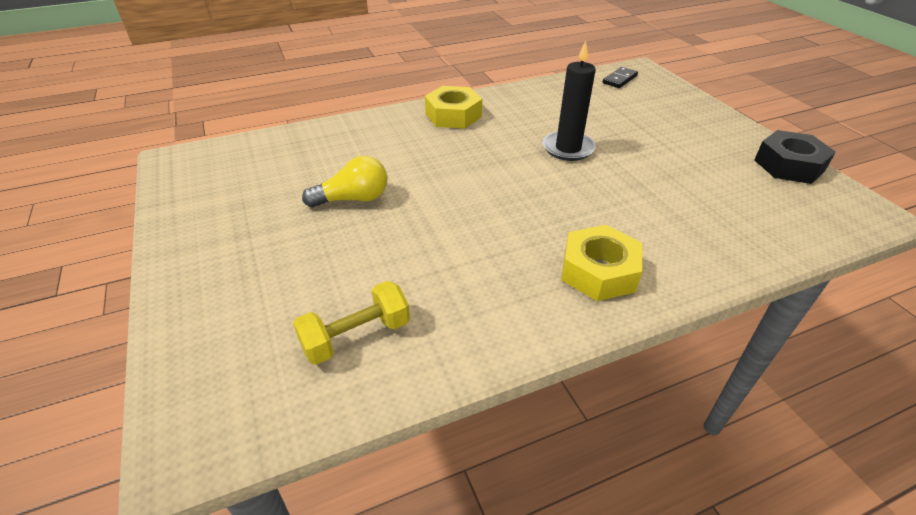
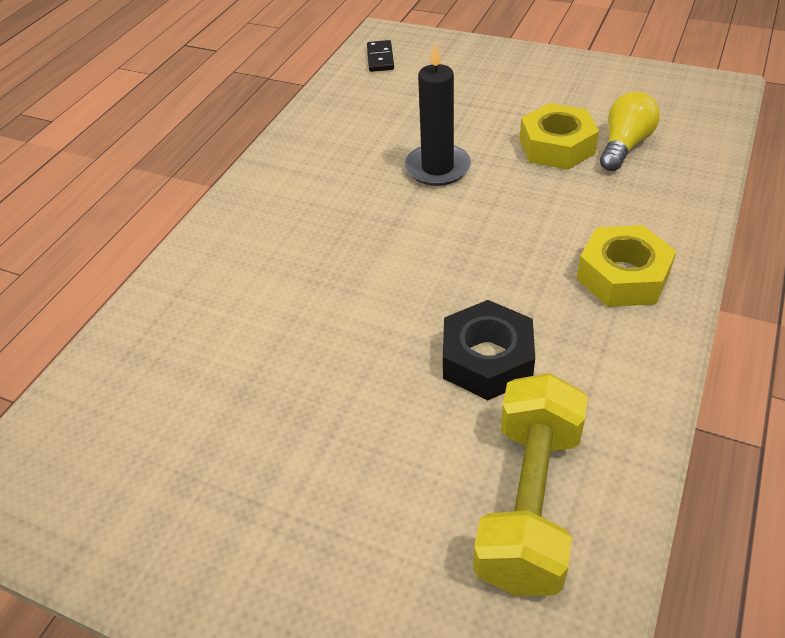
camera: 40 degrees left, 5 degrees up
(353, 199) = (310, 371): yellow light bulb -> yellow light bulb (624, 145)
(356, 336) = (529, 502): yellow dumbbell -> yellow dumbbell, size x1.52
(453, 115) = (270, 200): yellow nut -> yellow nut (557, 146)
(789, 165) = (623, 76): black nut -> black nut (487, 359)

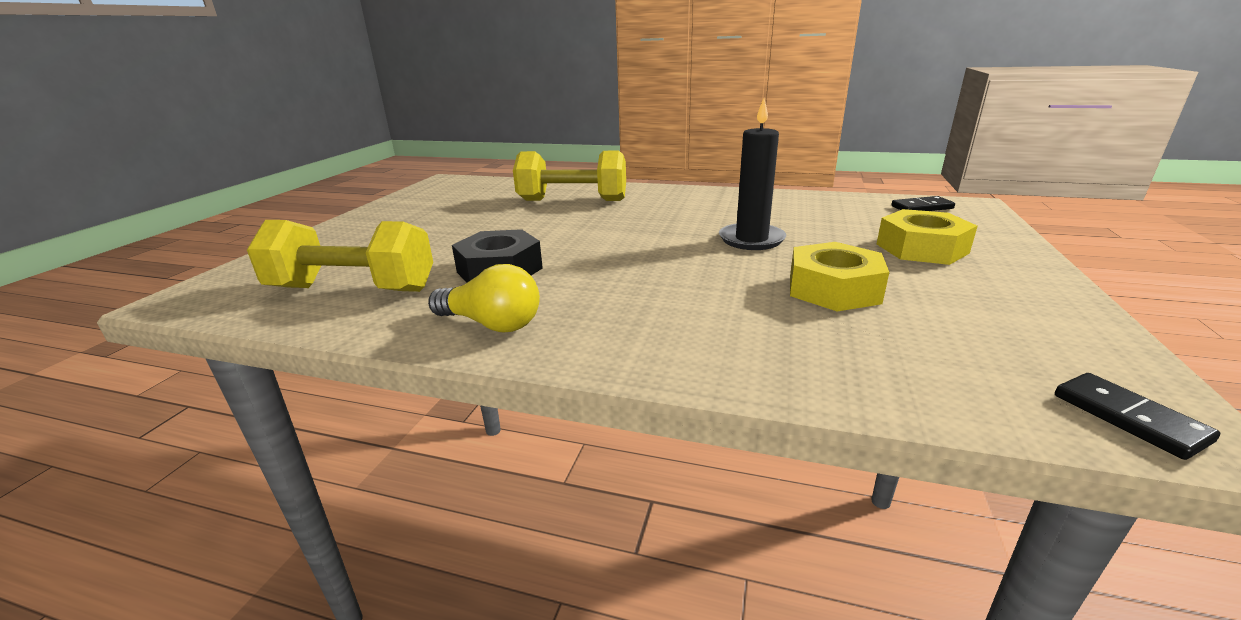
camera: 80 degrees right, 20 degrees down
(235, 300) = (572, 200): none -> yellow dumbbell
(622, 276) = (604, 326): yellow nut -> yellow nut (921, 248)
(624, 145) = (872, 330): yellow light bulb -> yellow light bulb (492, 324)
(712, 95) = (1128, 418): none -> black domino

